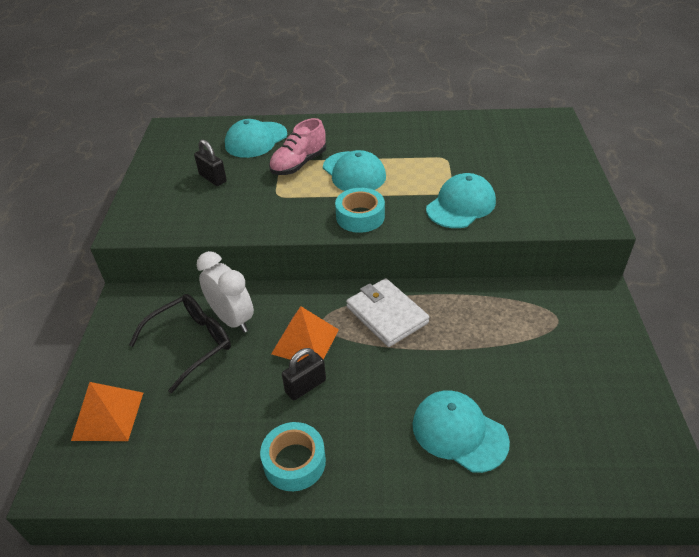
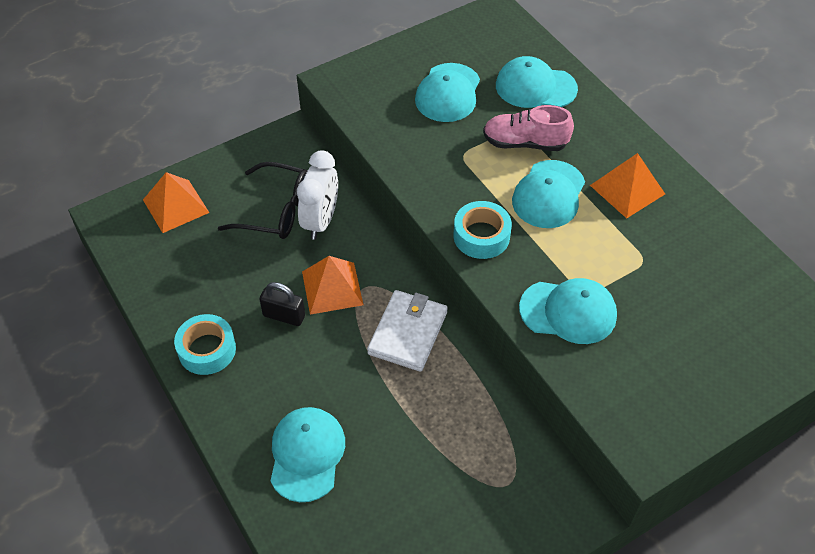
camera: 55 degrees right, 10 degrees up
(213, 178) = (448, 93): black padlock -> turquoise cap
(382, 141) = (627, 189): none -> orange pyramid

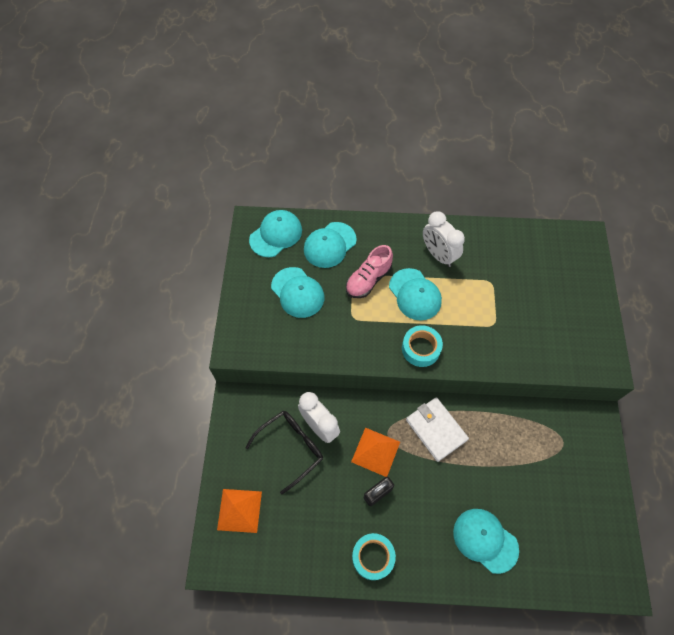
camera: 55 degrees left, 10 degrees up
(568, 312) = (501, 341): turquoise cap -> turquoise cap (276, 235)
(627, 189) = (438, 255): orange pyramid -> white clock

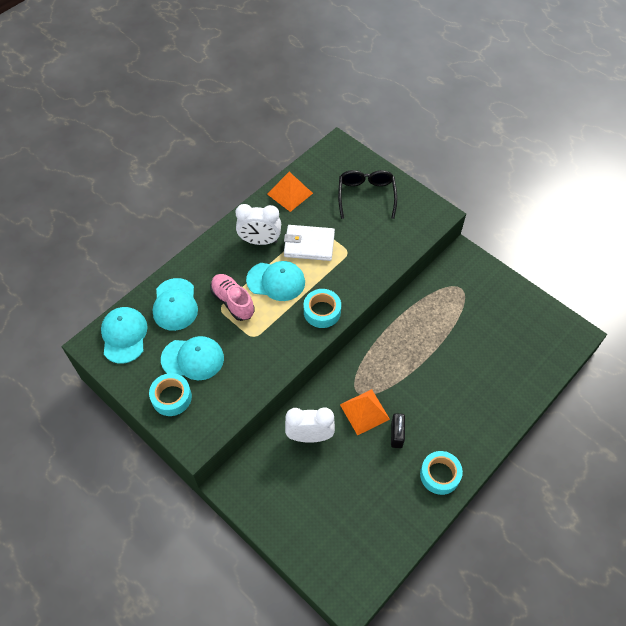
camera: 50 degrees left, 5 degrees down
(239, 510) = (325, 548): orange pyramid -> orange pyramid (289, 193)
(255, 304) = (171, 397): none -> turquoise tape
(290, 448) = (308, 471): black glasses -> black glasses (366, 196)
(368, 280) = (233, 302): pink shoe -> pink shoe turned 150 degrees clockwise
(436, 429) = (383, 358): white wallet -> white wallet (309, 245)
(485, 540) = (486, 391): turquoise cap -> none

